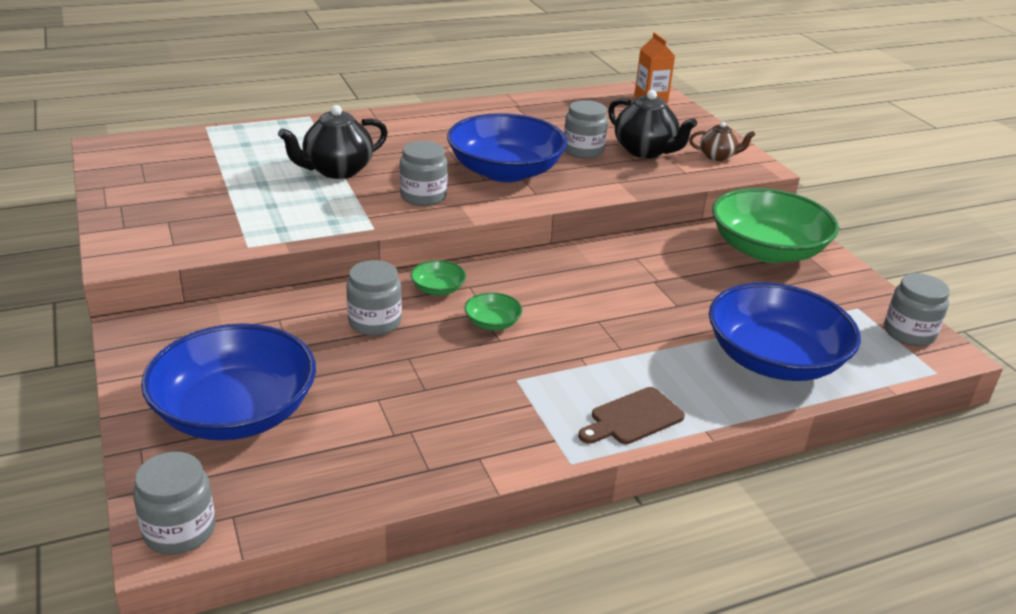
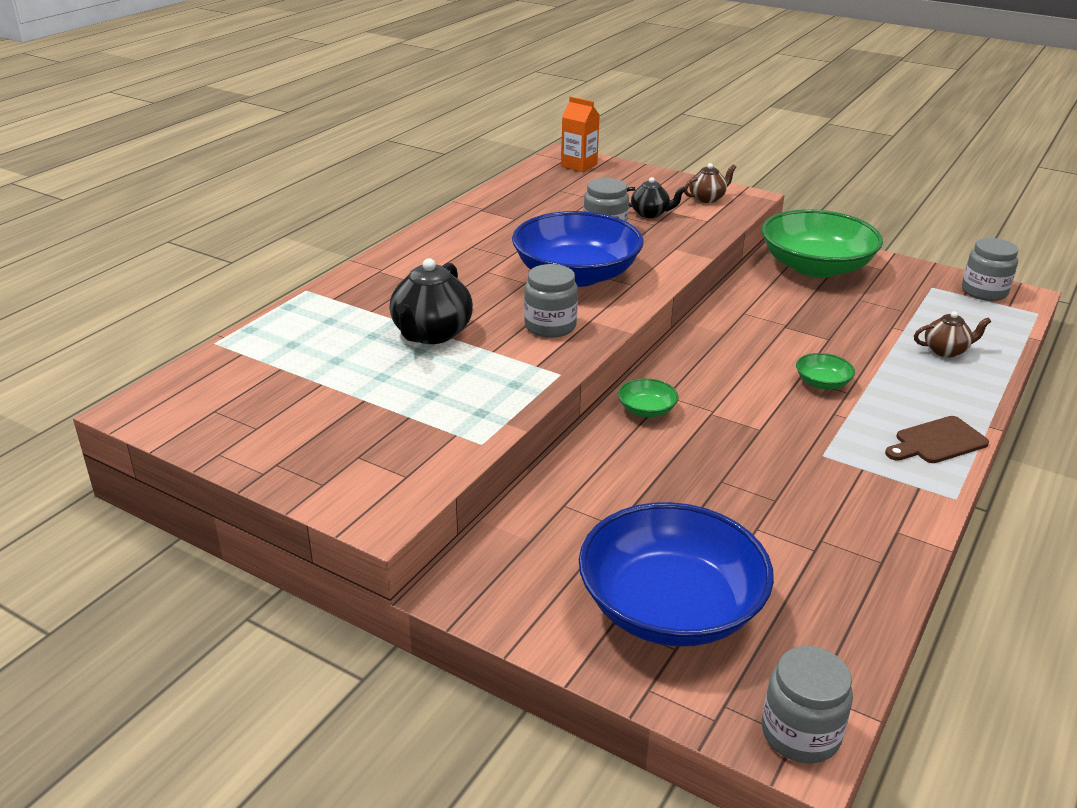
camera: 35 degrees left, 0 degrees up
(374, 322) = (646, 465): grey jar -> none
(492, 323) = (733, 418): green bowl -> green bowl (822, 383)
(633, 418) = (937, 442): brown cutting board -> brown cutting board turned 45 degrees clockwise
(645, 151) = (650, 214): black teapot -> black teapot, size x0.58
(774, 360) = (946, 350): blue bowl -> brown teapot

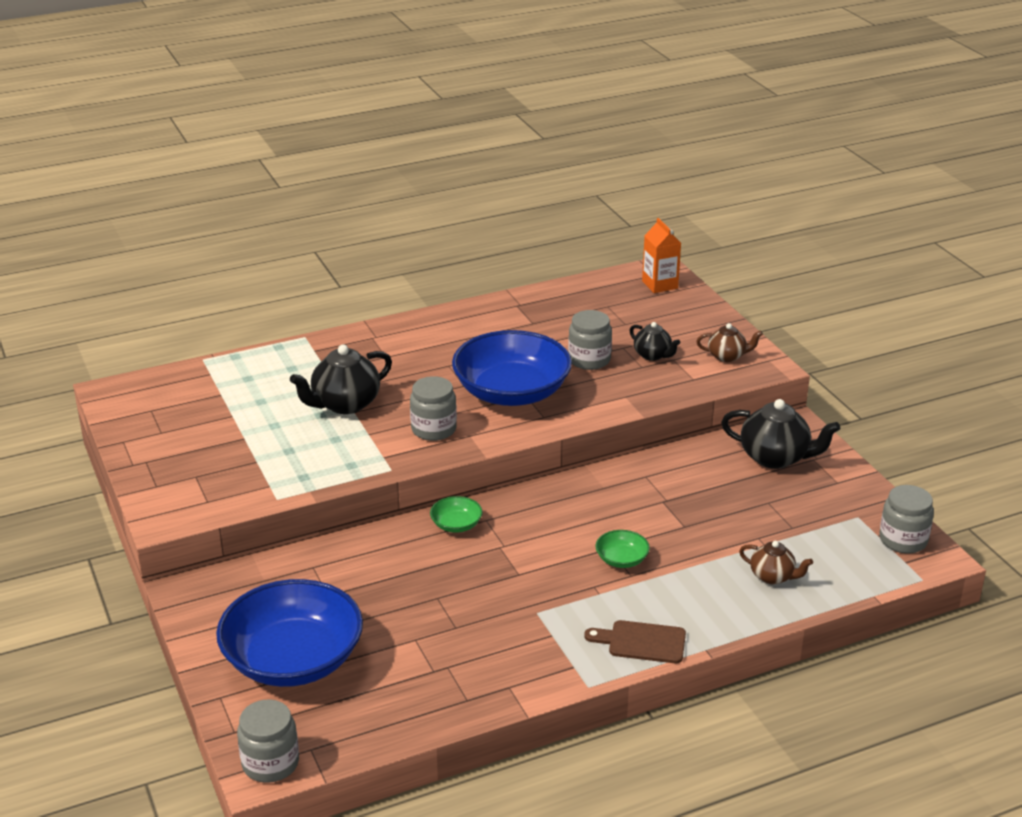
camera: 35 degrees right, 0 degrees up
(815, 267) = (775, 458): green bowl -> black teapot

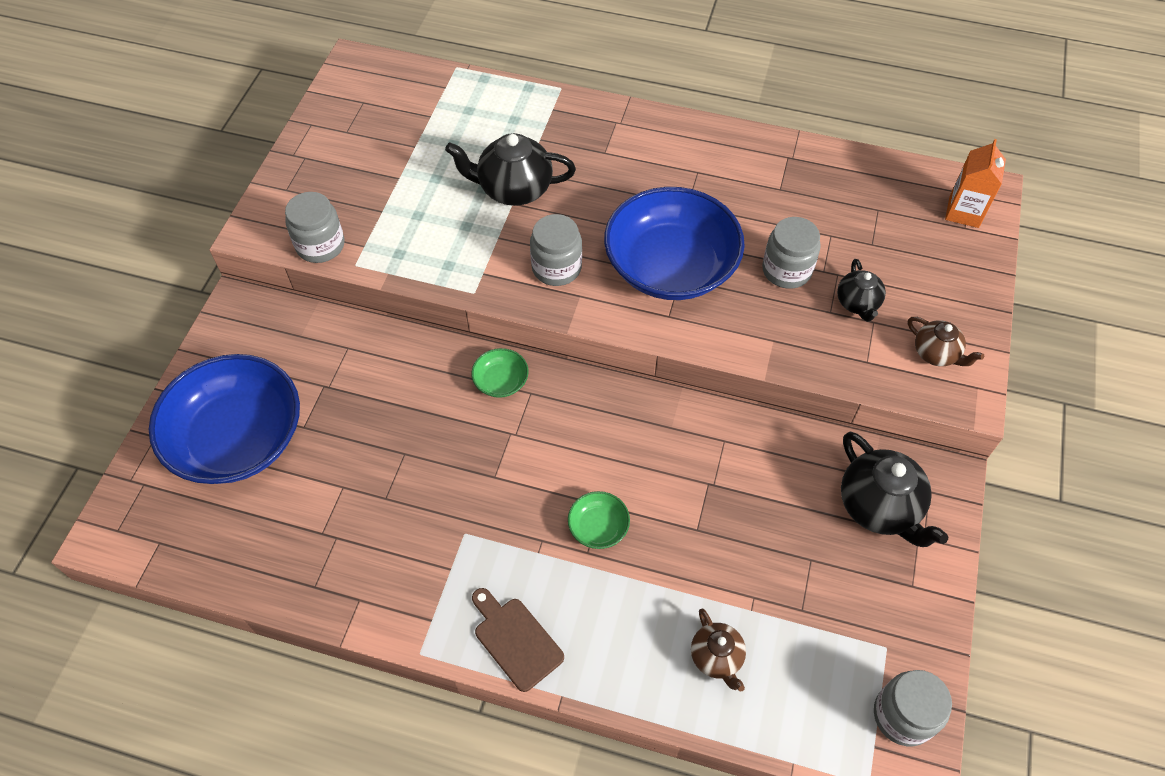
camera: 40 degrees right, 25 degrees up
(270, 763) = (120, 534): grey jar -> grey jar (320, 245)

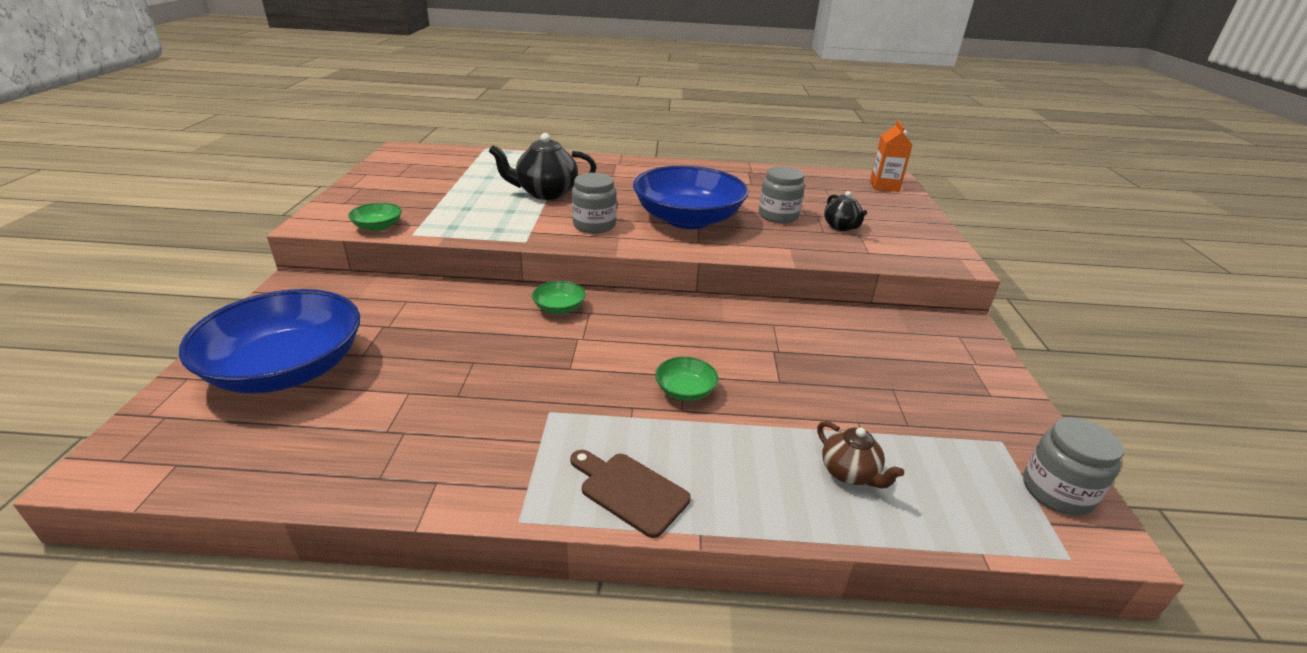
camera: 15 degrees left, 25 degrees down
(320, 245) = (378, 227): grey jar -> green bowl
(879, 507) = (926, 349): black teapot -> none
(936, 354) = (916, 245): brown teapot -> none

